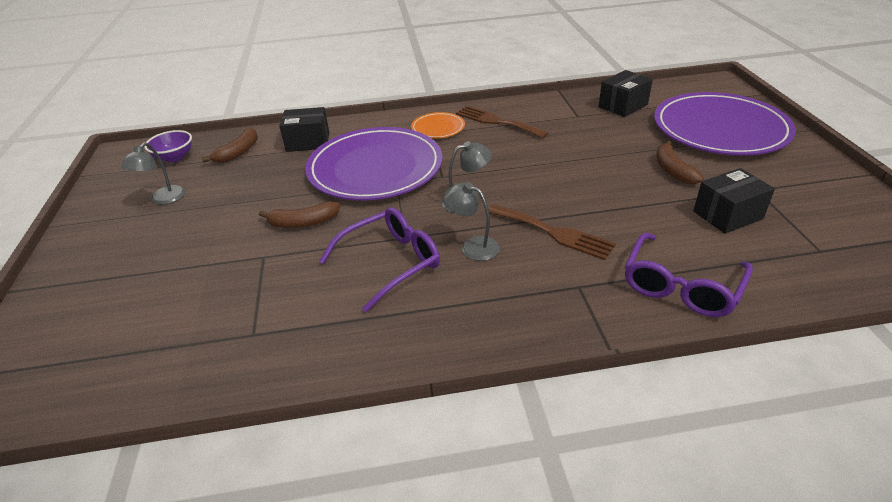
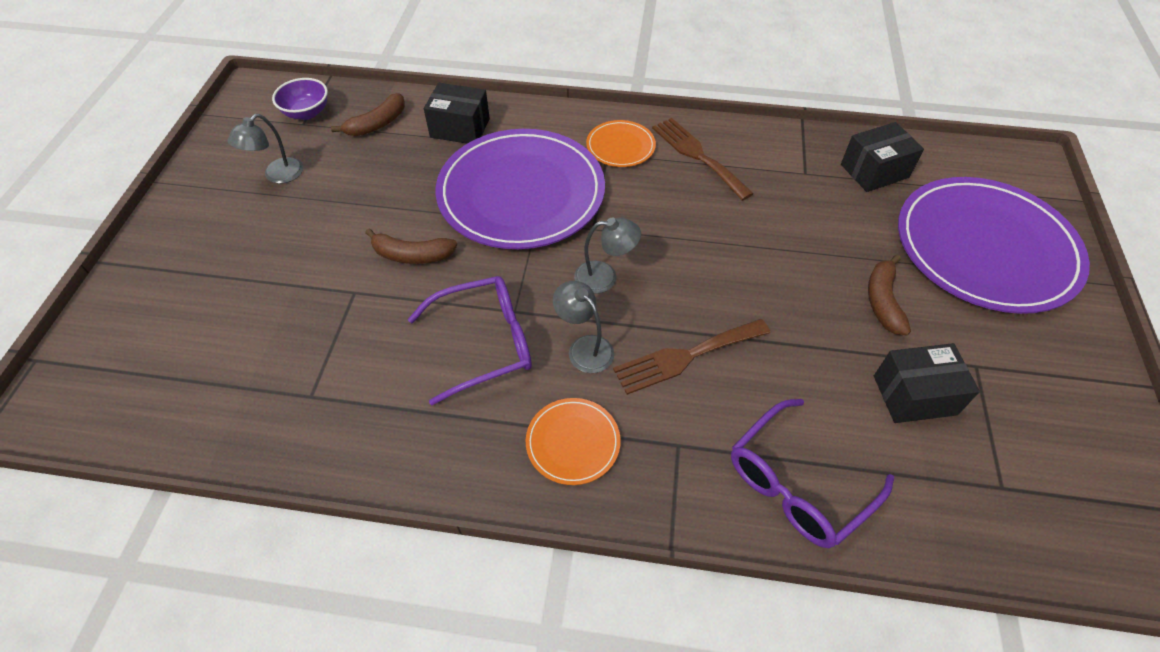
camera: 15 degrees right, 15 degrees up
(495, 306) = (573, 442): none -> orange plate
(553, 233) = (685, 356): brown fork -> brown fork turned 105 degrees clockwise

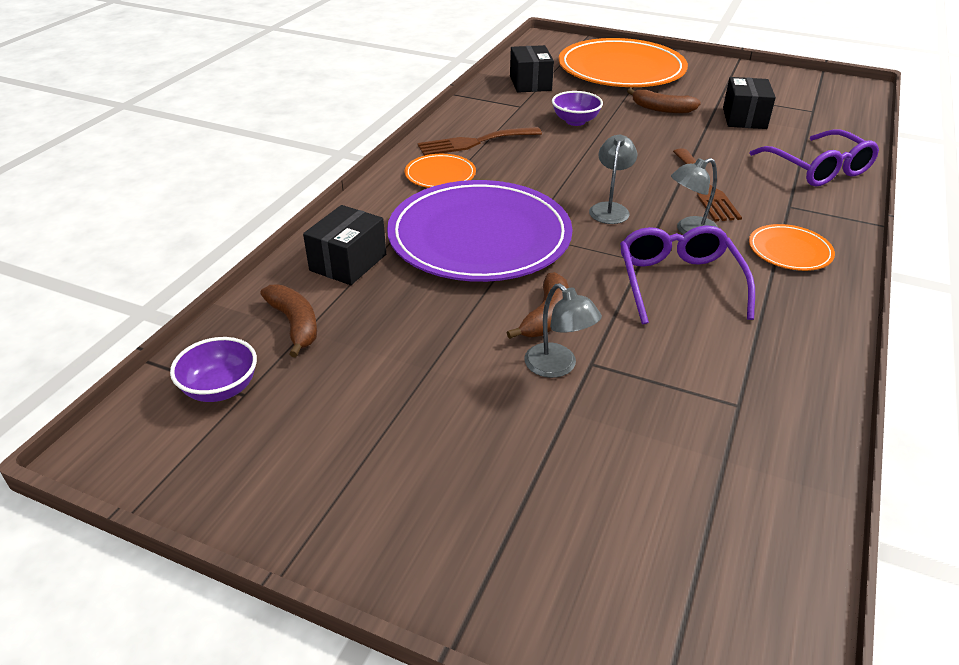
camera: 75 degrees left, 15 degrees down
(277, 175) = (347, 424): grey lamp -> grey lamp (558, 367)
(795, 224) = (575, 121): none -> purple bowl
(985, 248) = (621, 69): purple plate -> orange plate

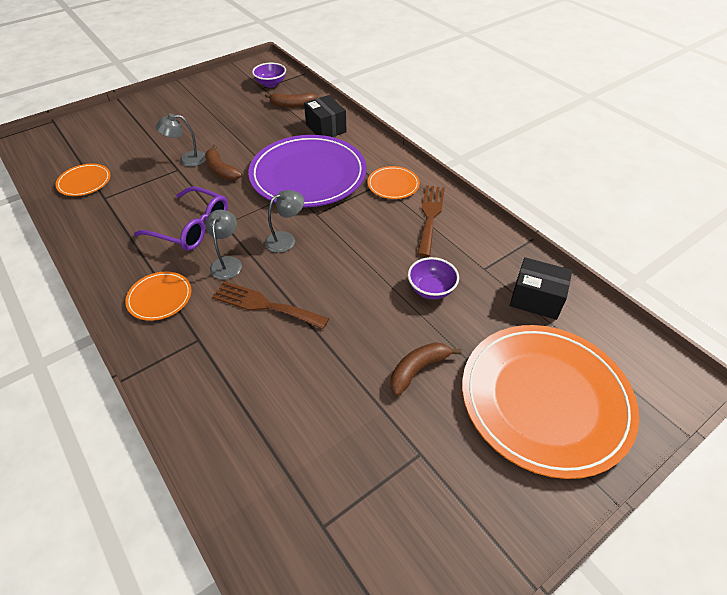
camera: 120 degrees right, 10 degrees up
(610, 209) = (286, 239): grey lamp -> grey lamp turned 75 degrees counterclockwise
(742, 461) = (84, 182): none -> orange plate
(744, 118) = (353, 431): black box -> none
(818, 169) = (220, 409): purple glasses -> none

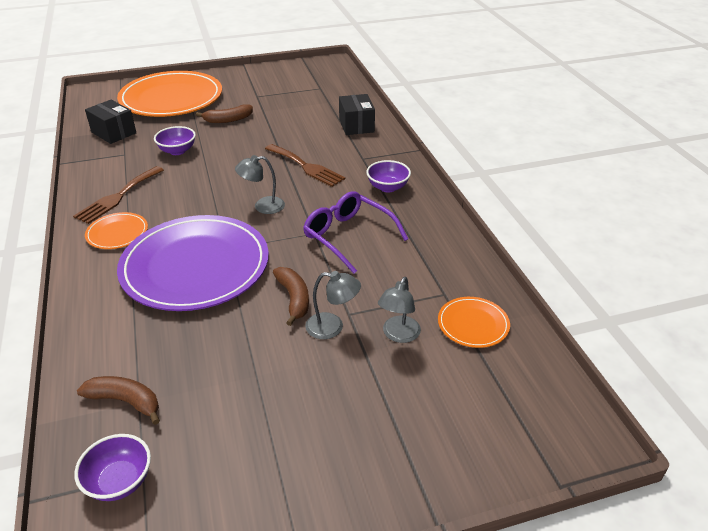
camera: 160 degrees left, 10 degrees down
(160, 297) = (388, 187): orange plate -> purple bowl
(227, 262) = (324, 199): grey lamp -> grey lamp (398, 335)
(326, 128) = (116, 334): black box -> black box (356, 125)

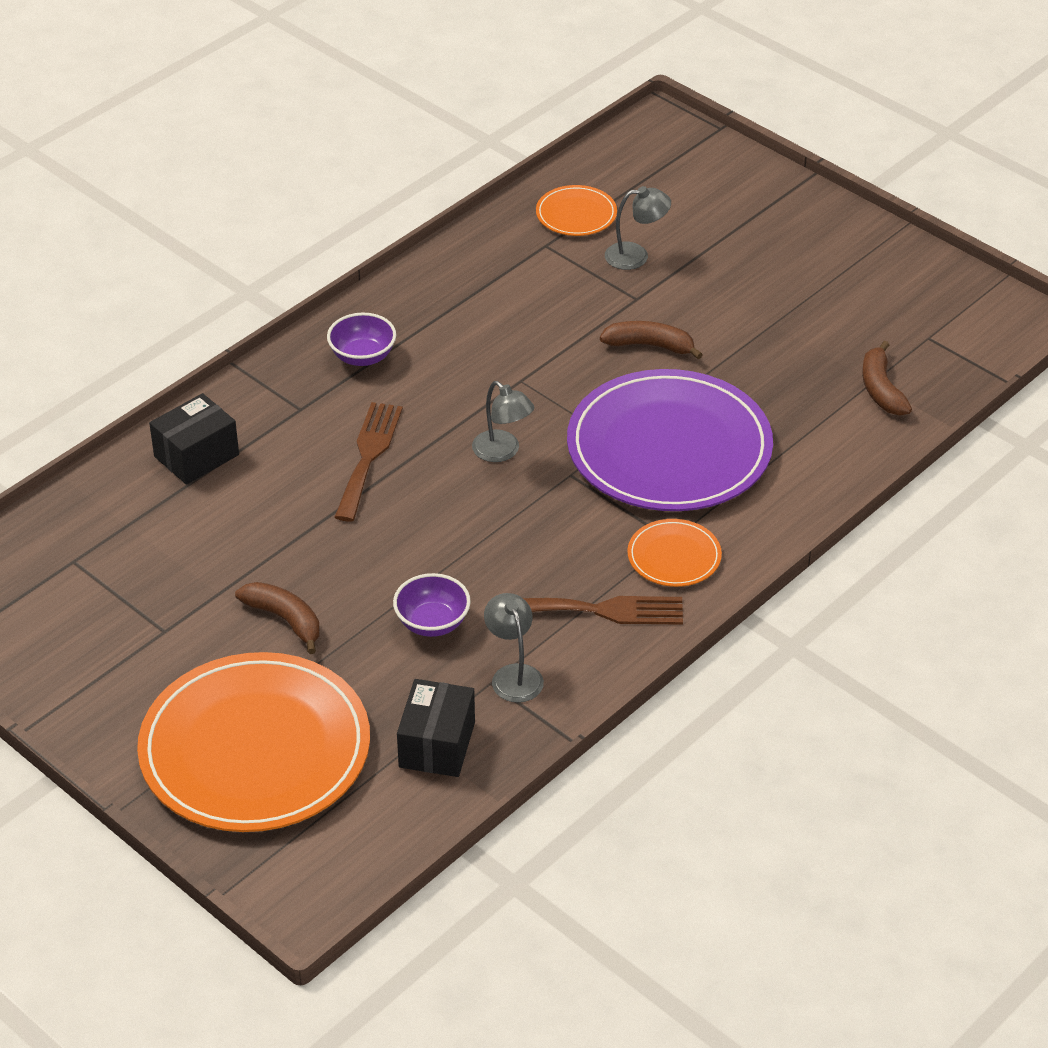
camera: 120 degrees left, 5 degrees up
(119, 481) = (947, 346): purple bowl -> none
(294, 299) = (650, 346): brown banana -> brown banana turned 60 degrees clockwise
(332, 327) = (665, 302): grey lamp -> grey lamp (513, 675)
(348, 236) = (503, 350): purple glasses -> none

